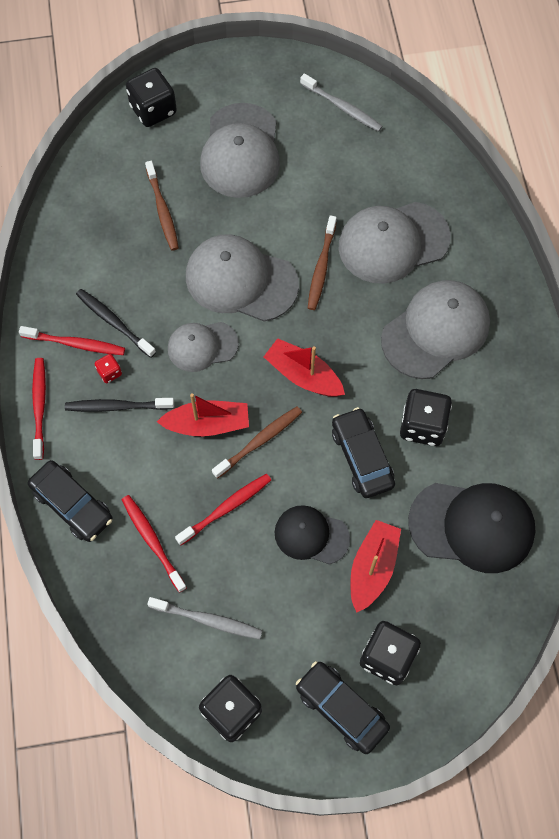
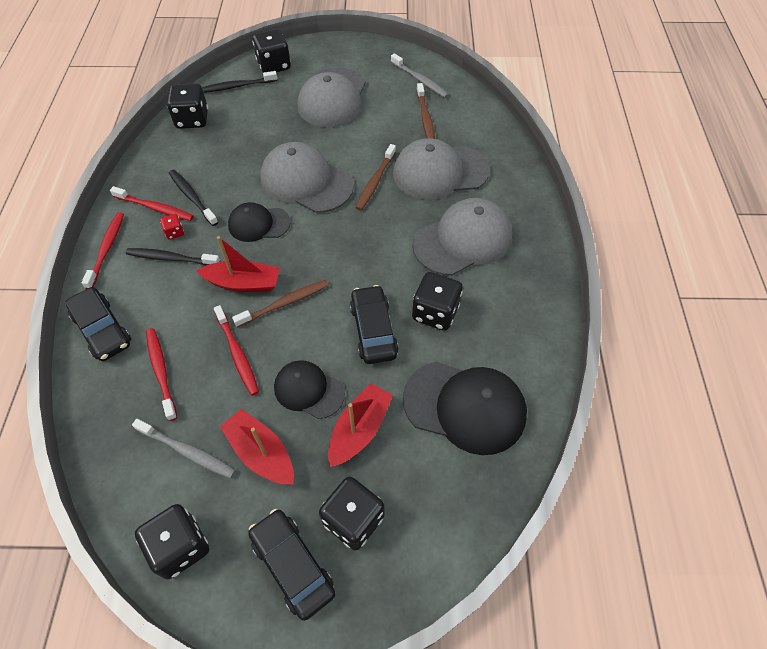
camera: 10 degrees right, 10 degrees down
(77, 211) = (192, 120): none -> black dice
(116, 150) = (237, 86): none -> black toothbrush
(162, 210) = (259, 128): brown toothbrush -> brown toothbrush (425, 118)
(202, 346) = (258, 224): grey cap -> black cap
(226, 508) = (237, 354): red toothbrush -> red toothbrush turned 90 degrees clockwise
(303, 375) = (338, 258): red boat -> red boat (261, 453)

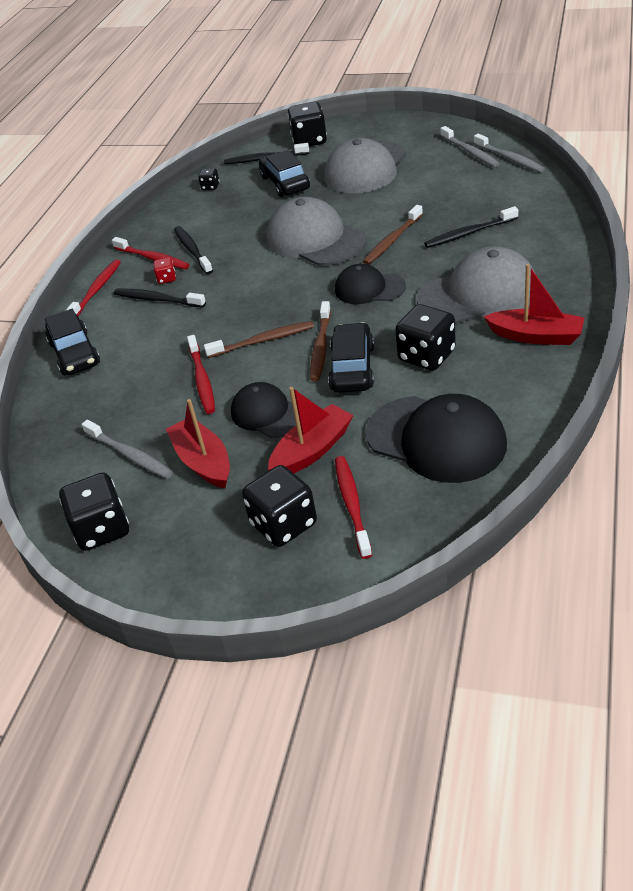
camera: 20 degrees right, 15 degrees down
(161, 371) = (122, 390): red toothbrush -> red toothbrush (352, 505)
(192, 120) = (210, 187): black dice -> black dice, size x0.48
(243, 283) = (224, 322): red boat -> red boat (536, 336)
(258, 224) = (255, 274): black cap -> black cap (369, 288)
(293, 565) = (209, 555): black car -> black car (285, 183)
(425, 118) = (466, 185): brown toothbrush -> brown toothbrush (321, 347)
(440, 172) = (469, 233): grey cap -> black toothbrush
(454, 88) = (509, 158): none -> grey toothbrush

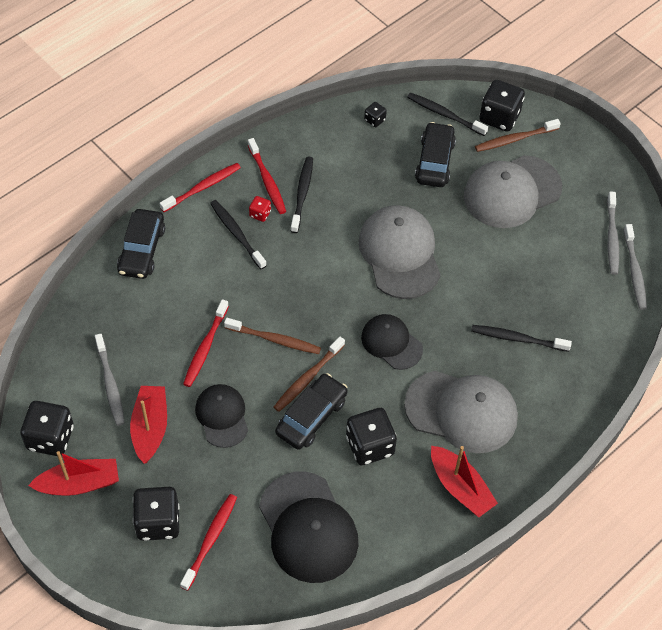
camera: 25 degrees right, 15 degrees up
(312, 450) = (223, 473): red boat -> red boat (79, 484)
(392, 240) = (454, 301): brown toothbrush -> brown toothbrush (514, 139)

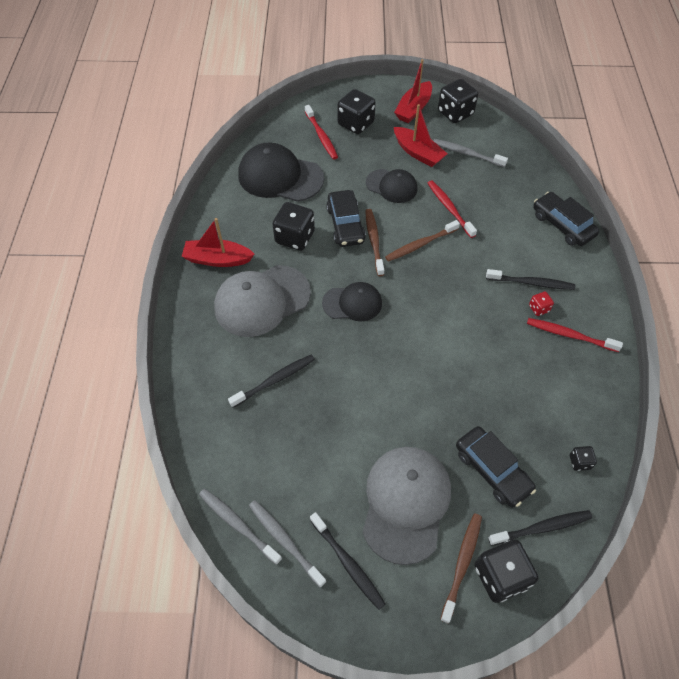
camera: 135 degrees right, 0 degrees up
(202, 187) = (595, 292): red toothbrush -> none
(302, 194) = (537, 348): black toothbrush -> black toothbrush (348, 563)
(400, 254) = (421, 367): grey cap -> none

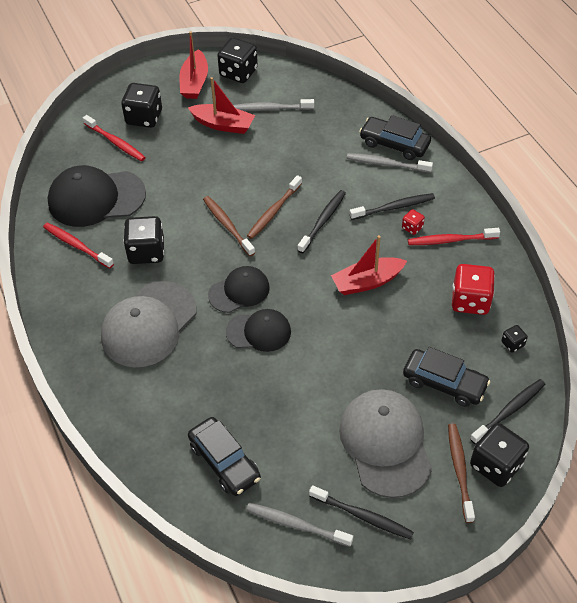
camera: 25 degrees left, 5 degrees down
(218, 259) = (79, 303): red boat -> red boat (367, 282)
(238, 524) = (245, 531): grey toothbrush -> grey toothbrush (386, 164)
(275, 380) = (205, 392): black toothbrush -> black toothbrush (323, 221)
(345, 224) = (190, 220): black car -> black car (224, 462)
(391, 186) = (215, 166): black cap -> black cap (259, 332)
(449, 208) = (283, 167): red toothbrush -> red toothbrush (76, 245)
(559, 401) = (470, 301): none -> red dice

